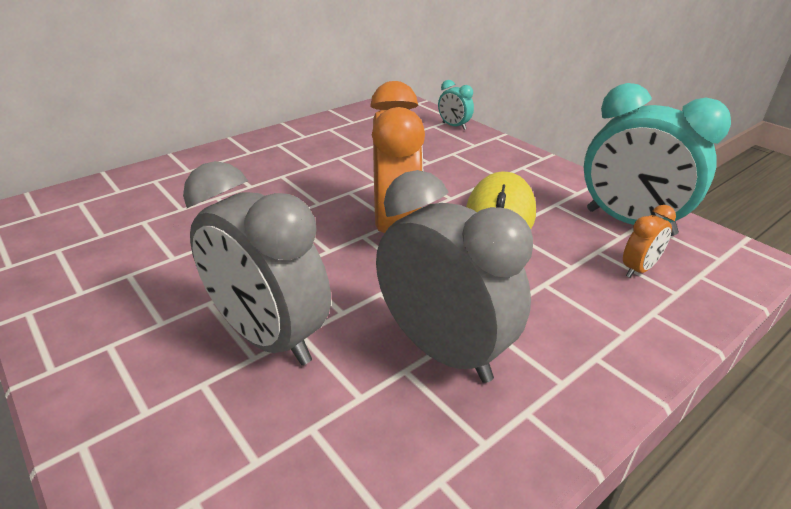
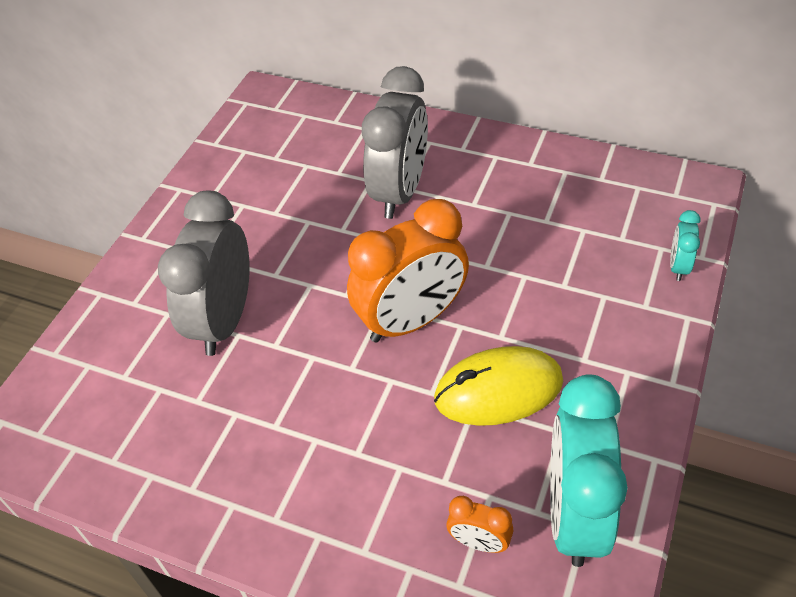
camera: 65 degrees right, 15 degrees up
(443, 350) = (268, 428): grey clock -> grey clock (400, 192)

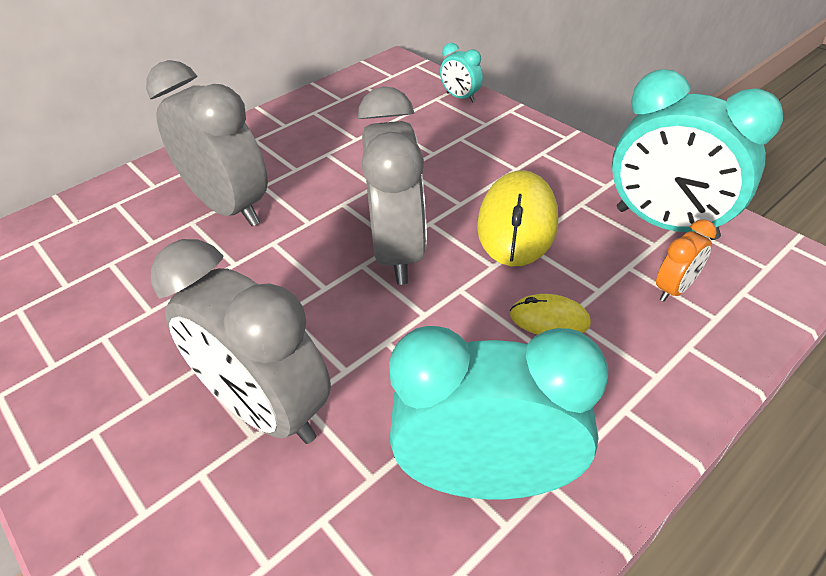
camera: 65 degrees left, 5 degrees down
(222, 464) = (486, 477): none -> turquoise clock
(388, 454) = (549, 319): none -> yellow mouse
(411, 321) = (398, 251): orange clock -> grey clock

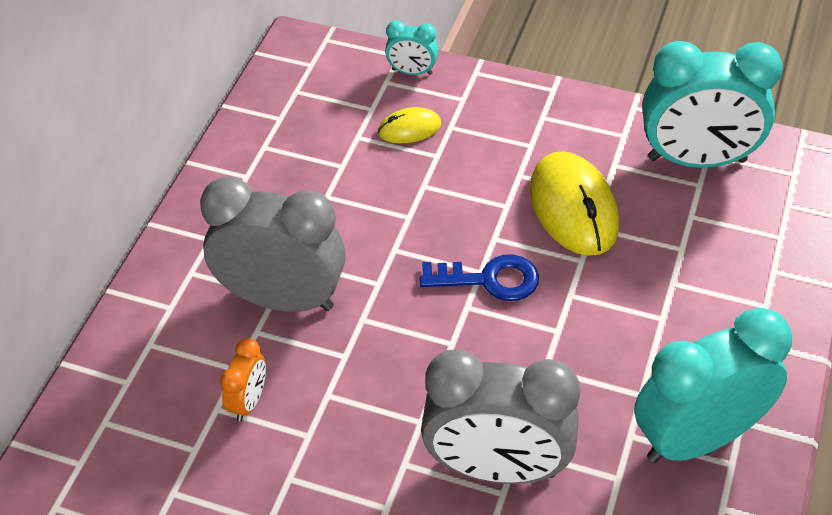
camera: 30 degrees left, 5 degrees up
(398, 251) = (489, 280): grey clock -> blue key
(549, 319) = (660, 292): yellow mouse -> yellow mouse (409, 129)
(674, 289) = (737, 223): orange clock -> orange clock (249, 401)

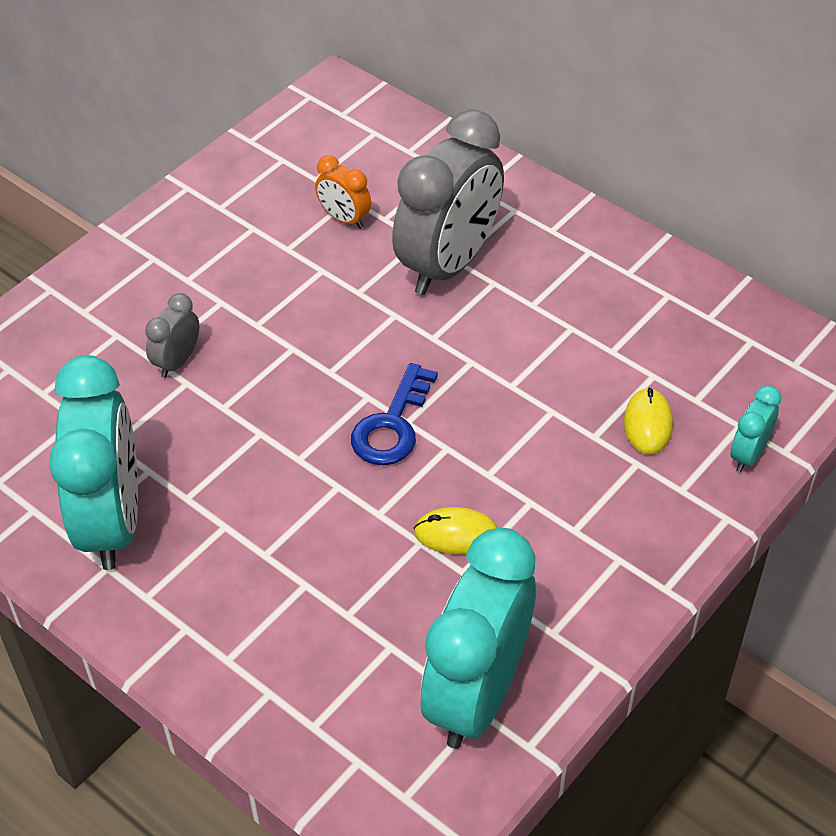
camera: 110 degrees right, 0 degrees up
(497, 468) = (177, 361): grey clock -> grey clock, size x0.45
(573, 208) = (456, 534): yellow mouse -> yellow mouse, size x0.52

